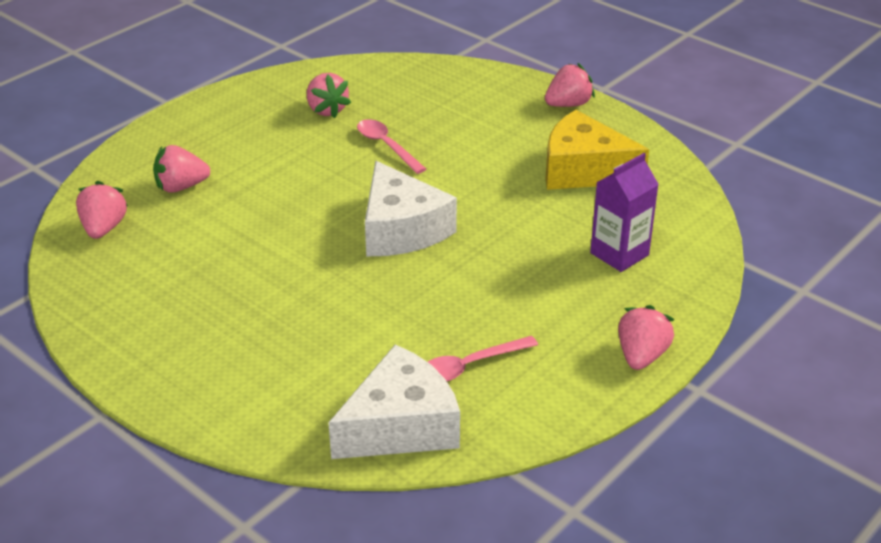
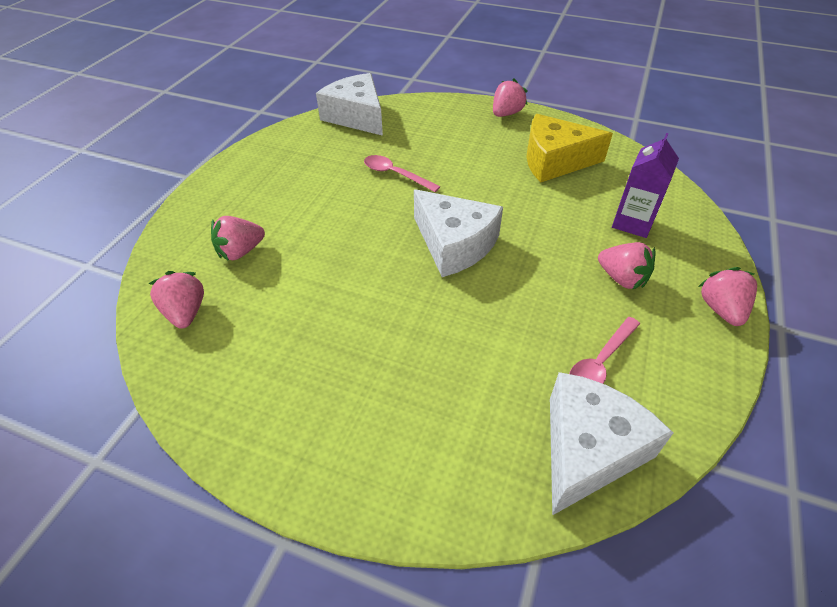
camera: 20 degrees left, 10 degrees up
(326, 110) = (329, 155): pink strawberry -> pink strawberry (621, 278)
(385, 73) = (356, 116): none -> white cheese

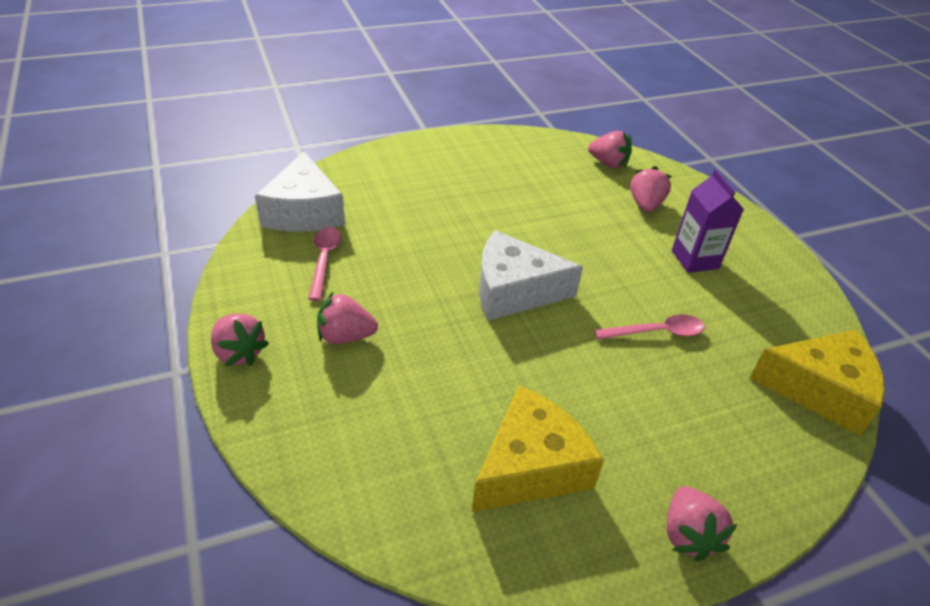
camera: 135 degrees right, 5 degrees down
(356, 116) = (820, 390): white cheese -> yellow cheese
(632, 223) = (371, 414): purple carton -> purple carton (695, 259)

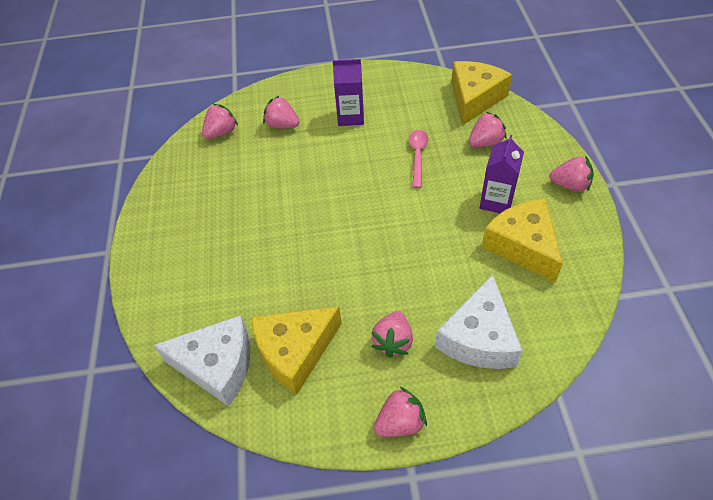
camera: 70 degrees left, 10 degrees up
(324, 260) = (295, 352): pink spoon -> yellow cheese
(513, 291) = (362, 224): white cheese -> white cheese (479, 338)
(608, 429) = (496, 201): none -> purple carton
(727, 409) = (485, 142): none -> pink strawberry

